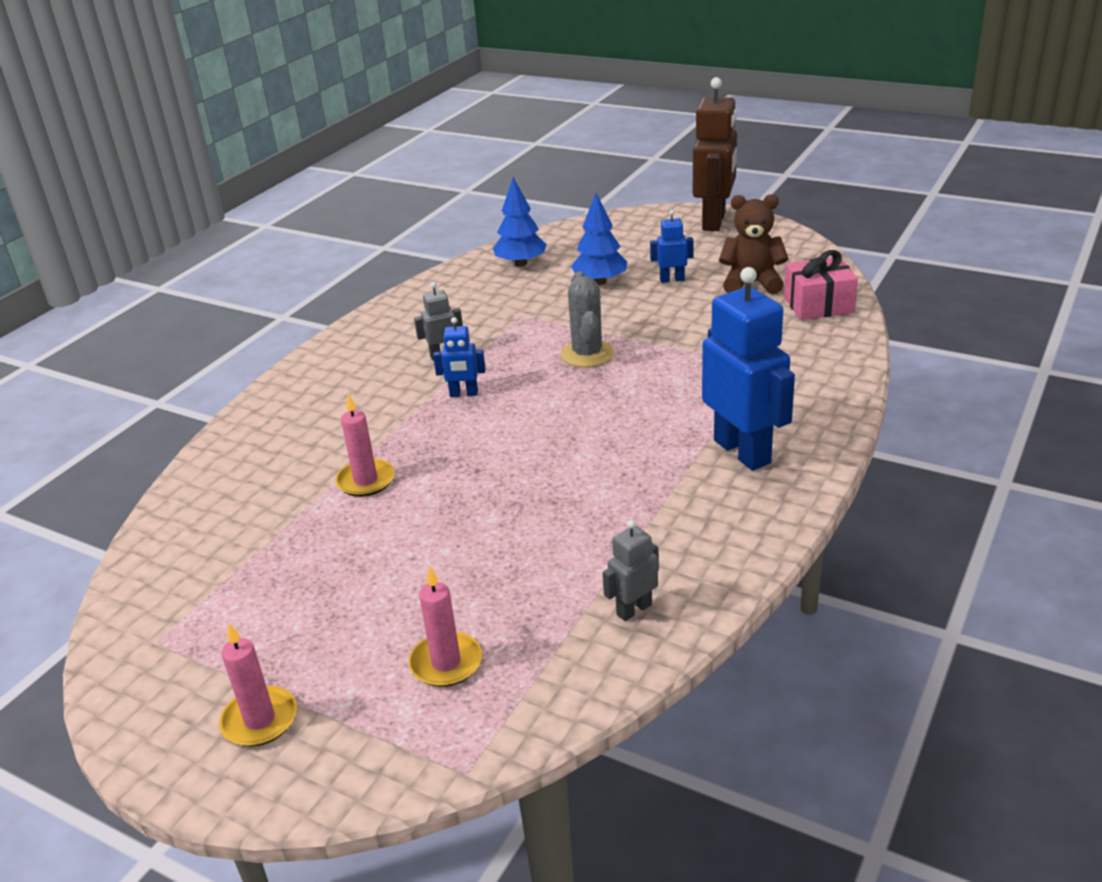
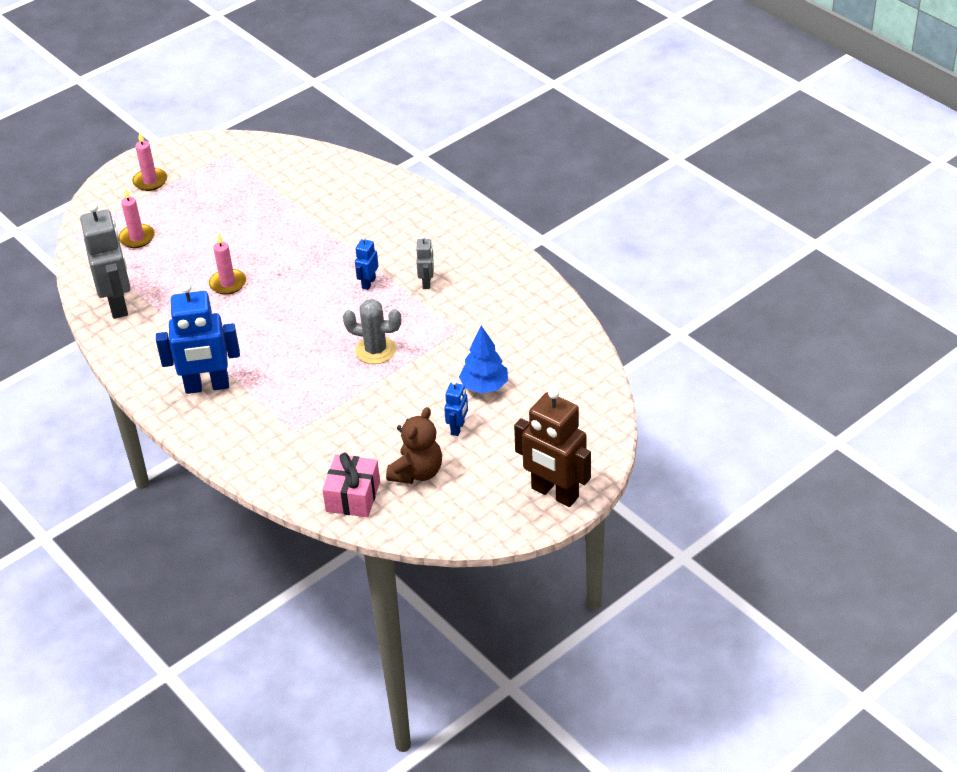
camera: 110 degrees right, 10 degrees up
(366, 481) = (303, 230): pink candle -> pink candle (228, 283)
(521, 263) = (551, 350): blue tree -> none
(634, 609) = (118, 304): grey robot -> grey robot, size x2.11

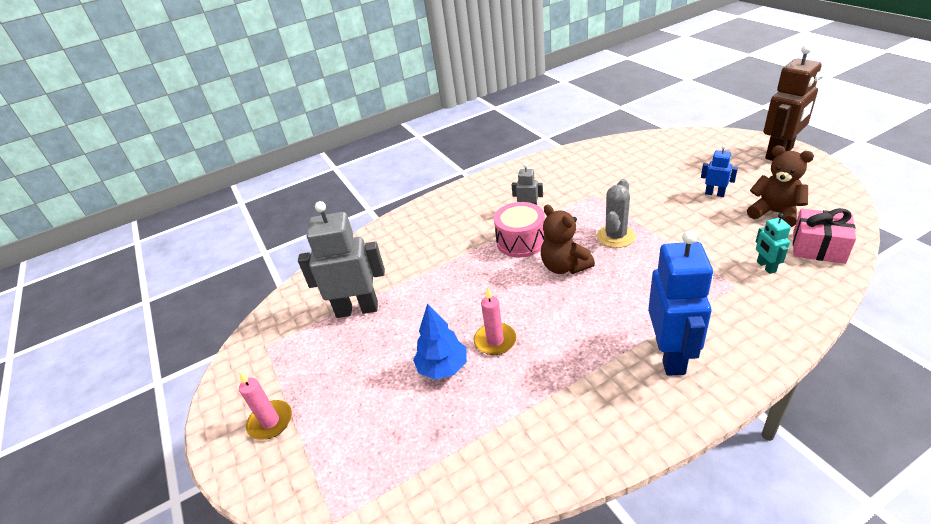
camera: 75 degrees left, 5 degrees down
(118, 304) = (508, 453): grey robot -> grey robot (357, 309)
(137, 238) = (378, 434): pink candle -> none
(322, 455) = (766, 267): none -> turquoise robot
(326, 317) = (564, 266): none -> brown teddy bear
(368, 283) = (521, 241): blue robot -> pink drum
(484, 386) = (662, 182): blue tree -> blue tree (443, 367)

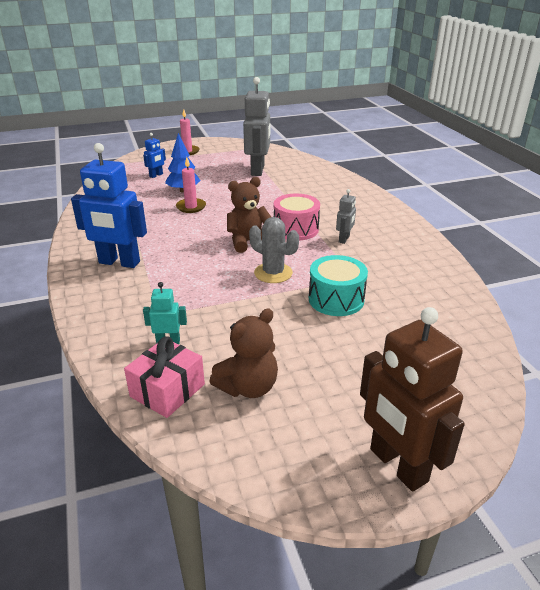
camera: 95 degrees right, 5 degrees down
(634, 197) = (336, 299): none -> turquoise drum
(714, 194) = (314, 356): blue robot -> blue robot (156, 175)

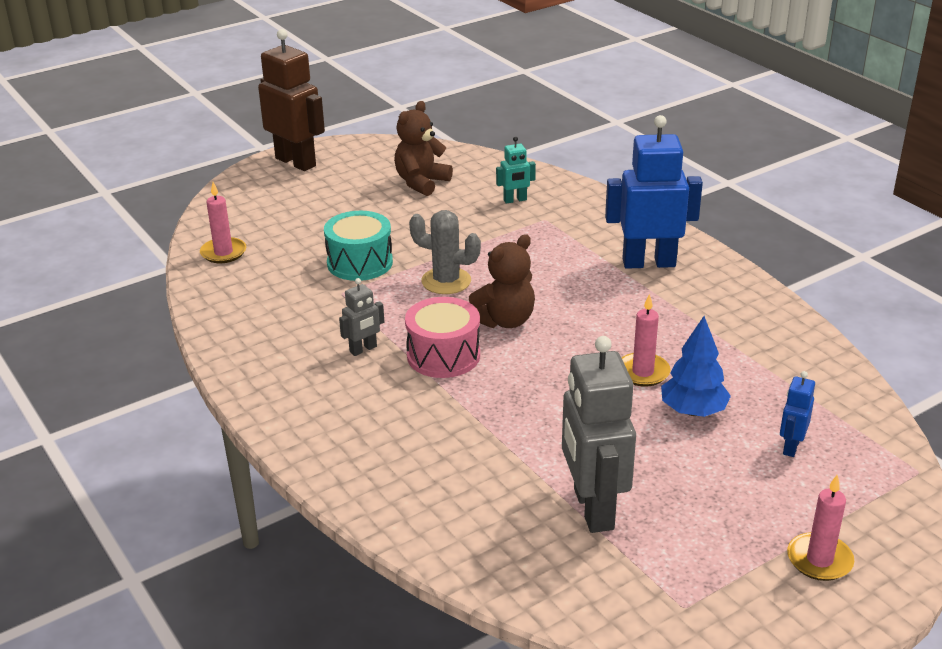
camera: 165 degrees right, 0 degrees up
(167, 390) = (487, 171): pink gift -> none
(344, 239) = (363, 349): grey robot -> grey robot turned 135 degrees counterclockwise
(459, 330) = (223, 253): none -> pink candle

